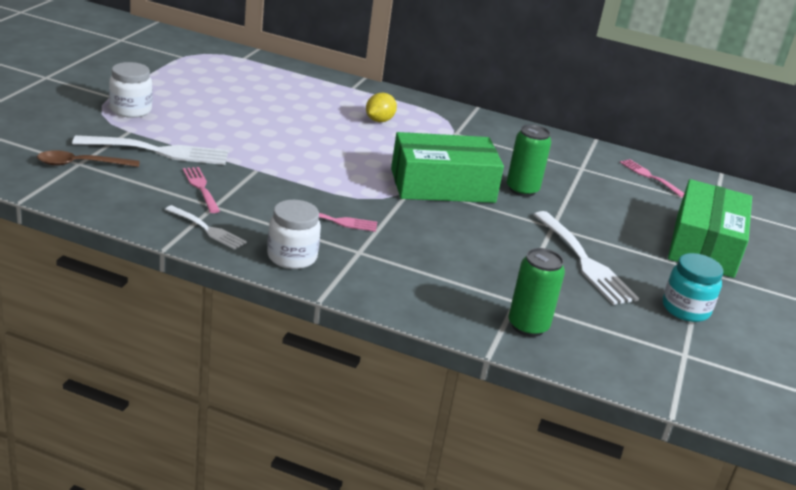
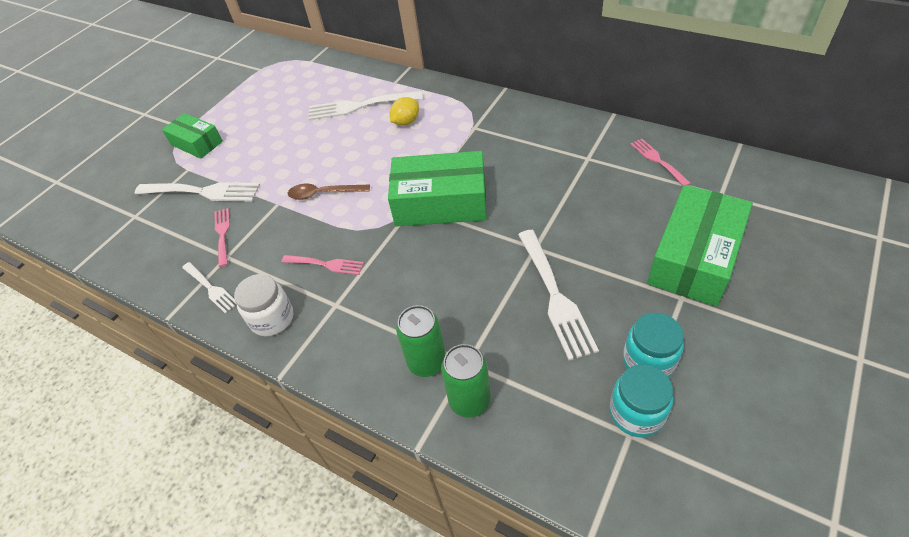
camera: 20 degrees right, 20 degrees up
(81, 164) = (135, 217): brown spoon -> brown spoon (323, 194)
(131, 110) = (197, 143): white jar -> green box
(320, 102) = (359, 106): none -> white fork
(522, 189) = (518, 198): green can -> green can (427, 362)
(686, 341) = (636, 413): none -> turquoise jar

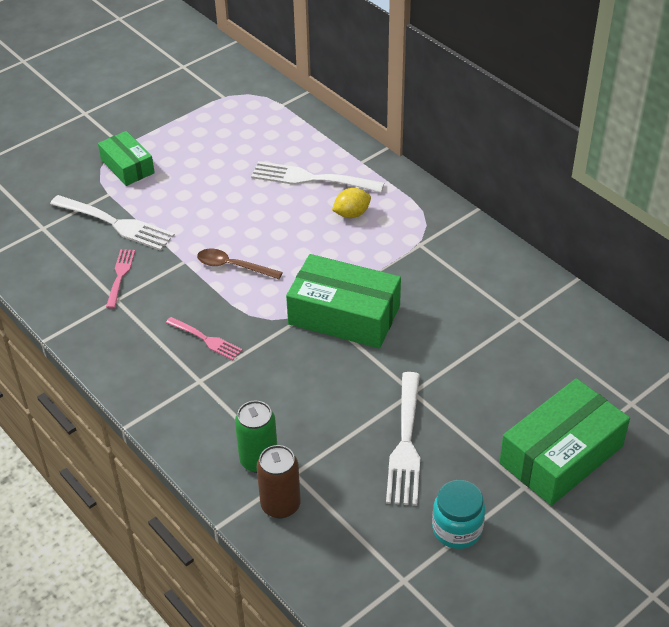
camera: 15 degrees right, 5 degrees down
(211, 288) = (92, 326): white fork -> none
(272, 319) = (137, 374): white jar -> none
(469, 400) = (280, 505): green can -> brown can
(636, 413) = (420, 566): turquoise jar -> none
(657, 160) = (590, 346): pink fork -> none

